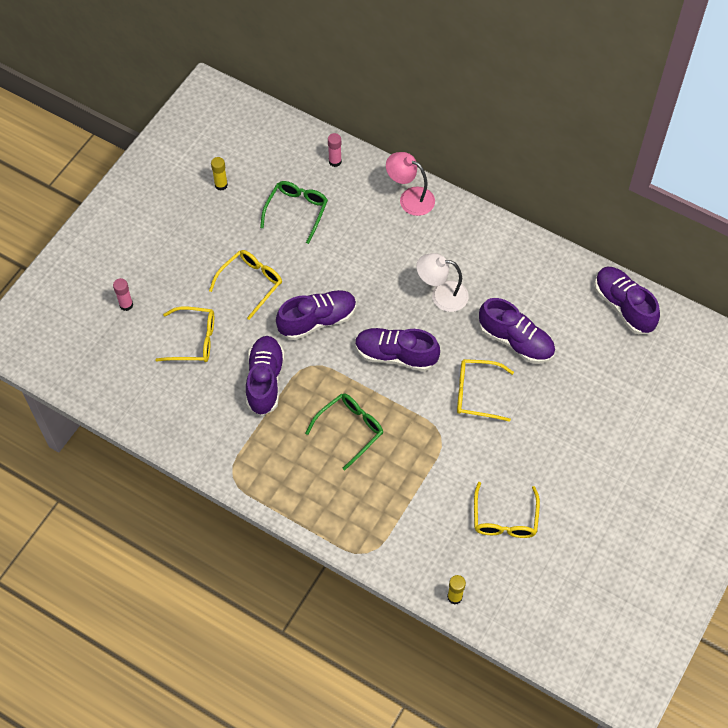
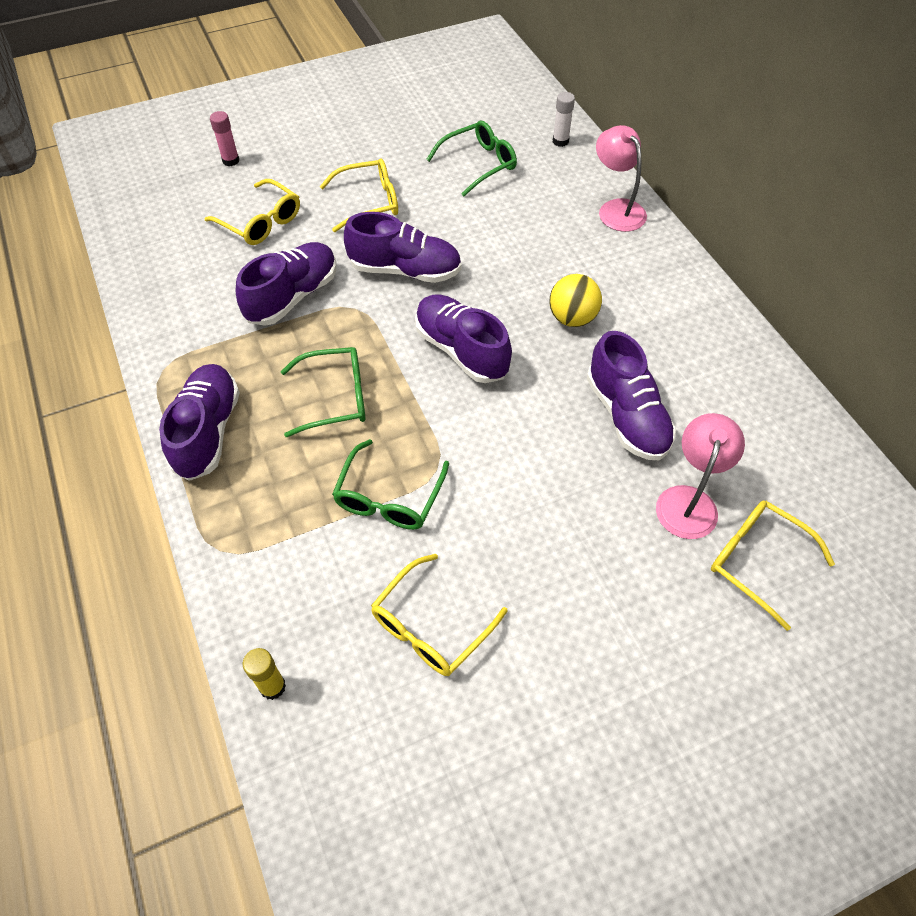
camera: 35 degrees right, 5 degrees down
(221, 185) = (423, 109): yellow glue stick -> none
(335, 161) = (560, 141): pink glue stick -> white glue stick
(429, 467) = (389, 497): none -> green glasses
(441, 295) = (572, 318): white lamp -> yellow ball
(476, 393) = (525, 447): yellow glasses -> yellow glasses (757, 561)
(580, 371) = (689, 500): none -> pink lamp
(623, 306) = (813, 456): purple shoe -> purple shoe (208, 431)

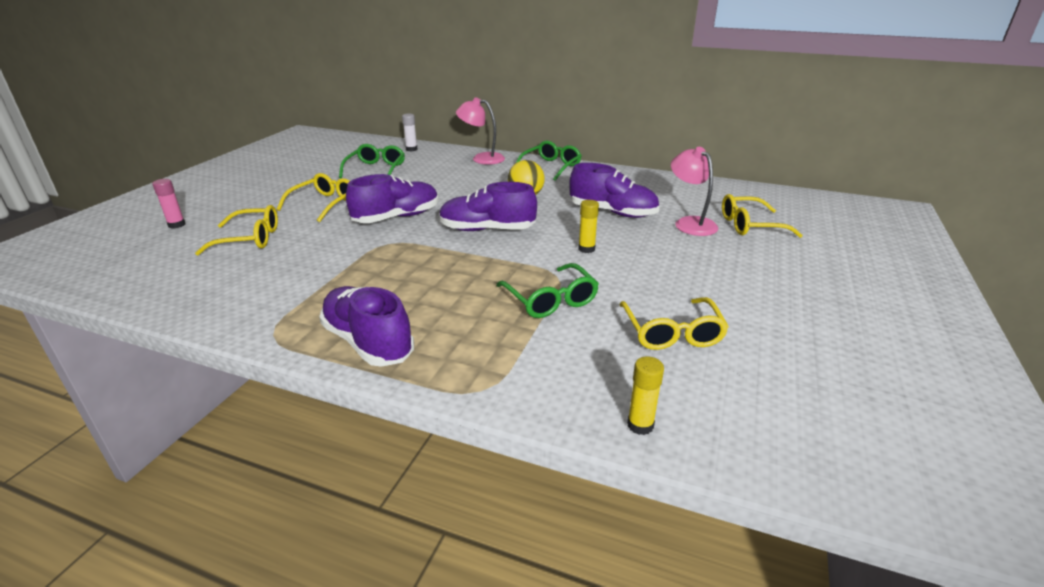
camera: 45 degrees left, 25 degrees down
(293, 296) = (332, 257): purple shoe -> none
(335, 398) = (440, 281): green glasses -> green glasses (551, 167)
(515, 454) = (586, 249): none -> yellow glue stick

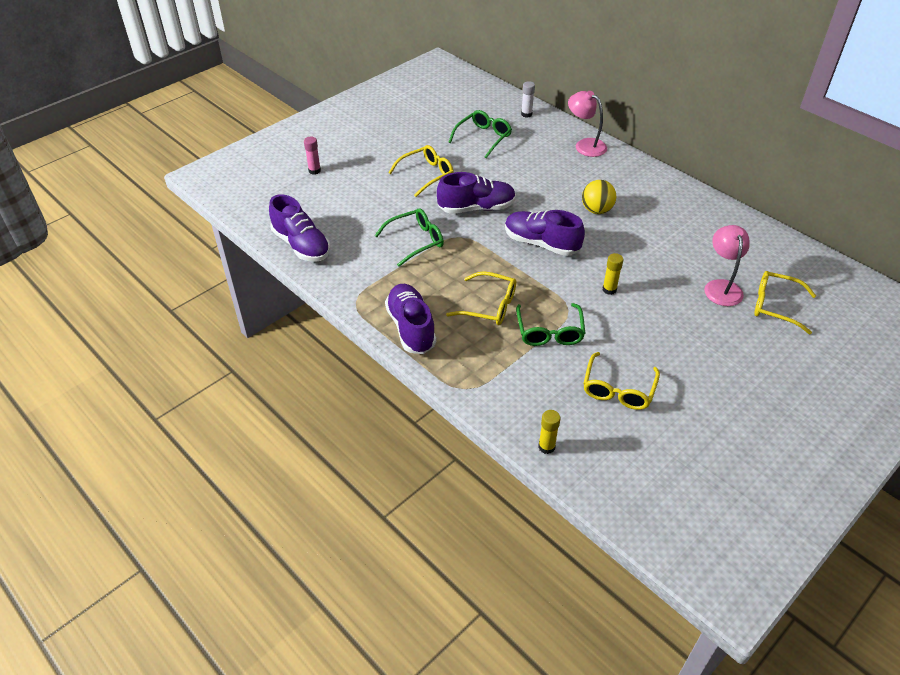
camera: 25 degrees right, 15 degrees up
(250, 239) = (361, 202): yellow glasses -> yellow glasses (489, 306)
(551, 167) = (643, 175): green glasses -> green glasses (415, 241)
(612, 212) = (660, 253): purple shoe -> purple shoe (301, 245)

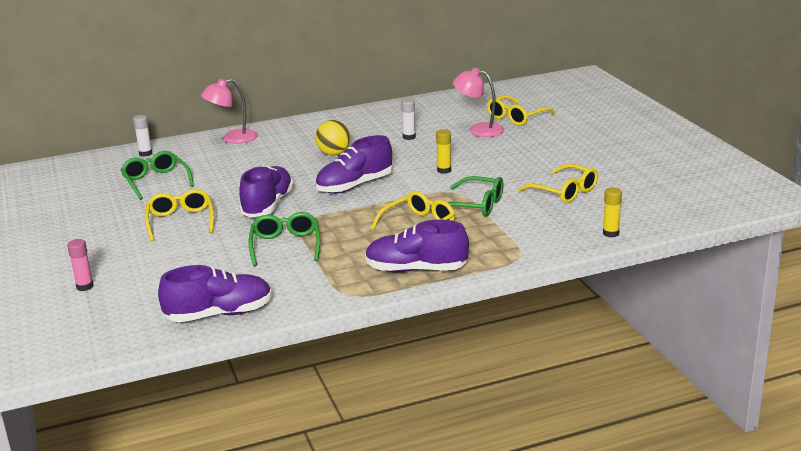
camera: 65 degrees left, 20 degrees down
(666, 244) = (409, 137): none -> white glue stick

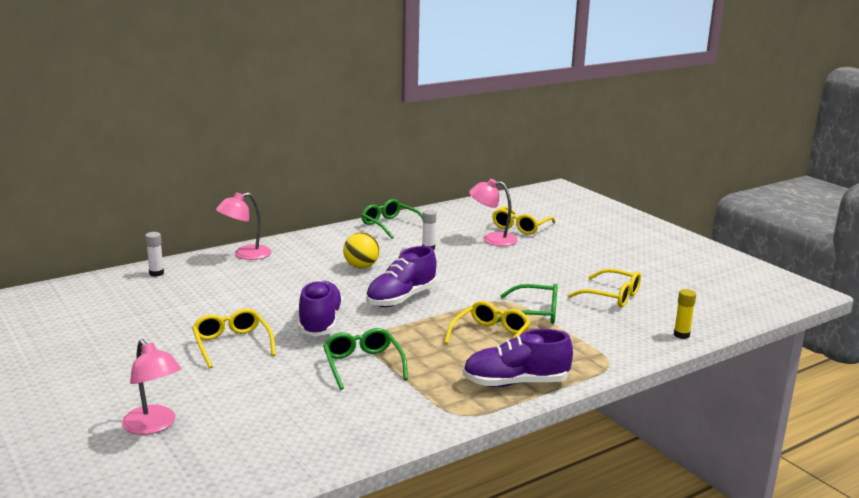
camera: 15 degrees left, 5 degrees down
(85, 286) = (154, 426): pink glue stick -> pink lamp
(156, 181) = (182, 302): green glasses -> green glasses (390, 225)
(219, 314) = (329, 448): purple shoe -> none
(444, 170) = (482, 280): yellow glue stick -> none

